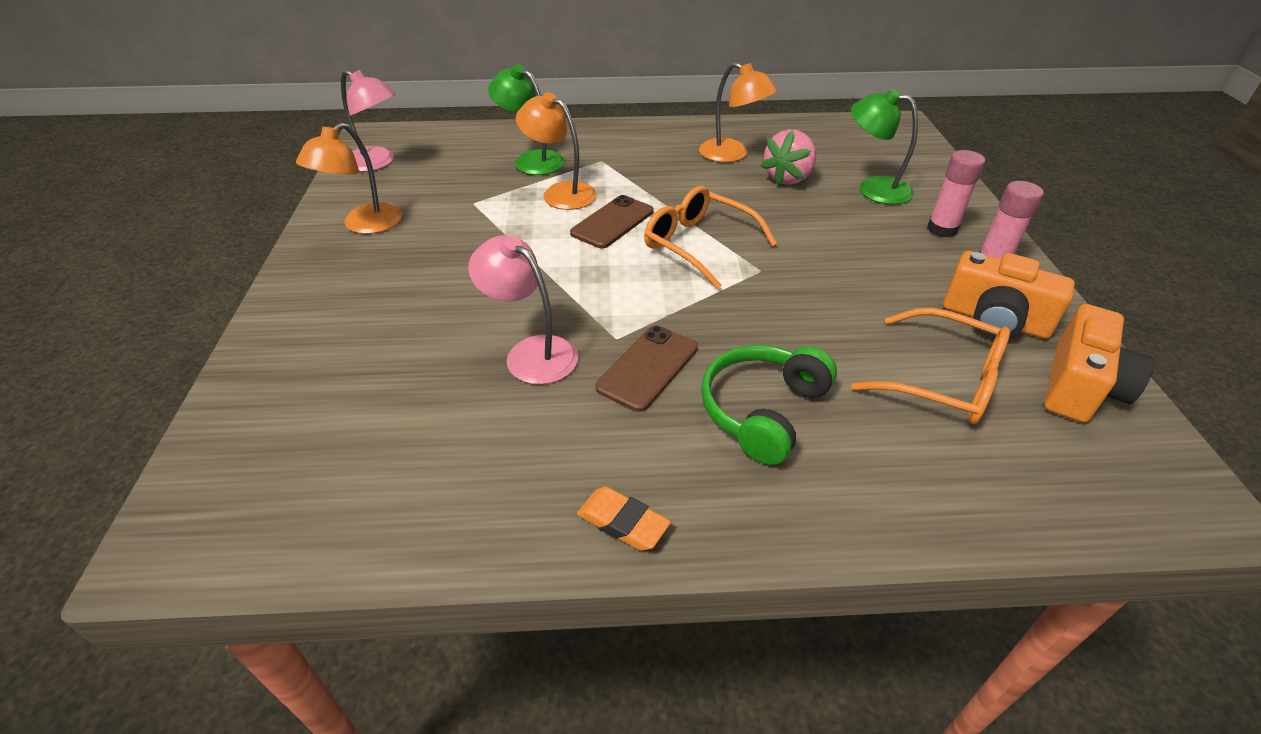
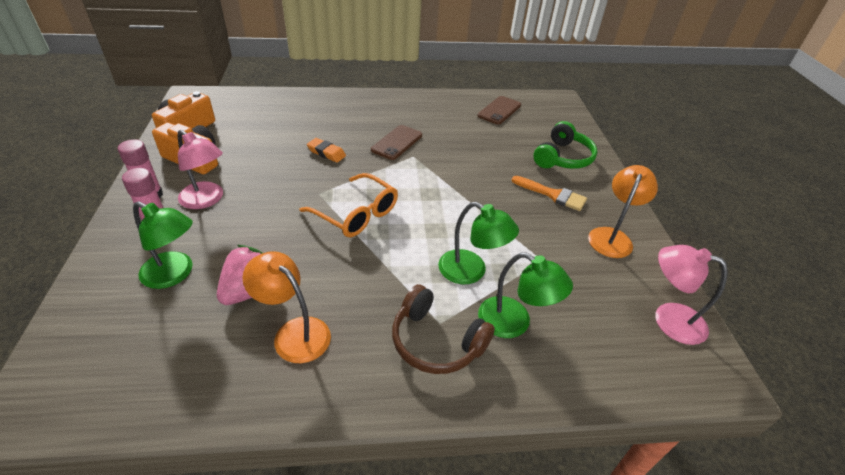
camera: 175 degrees right, 0 degrees up
(402, 275) = (553, 195): none -> orange brush
(531, 352) = (457, 150): pink lamp -> pink lamp (207, 200)
(560, 193) = (471, 271): orange lamp -> green lamp
(606, 150) = (436, 341): none -> brown headphones
(612, 222) = (421, 236): brown phone -> brown phone (499, 110)
(622, 523) = (407, 99): orange eraser -> orange eraser (326, 153)
(762, 410) = (345, 126): green headphones -> green headphones (562, 158)
(943, 380) = (251, 133): orange glasses -> none

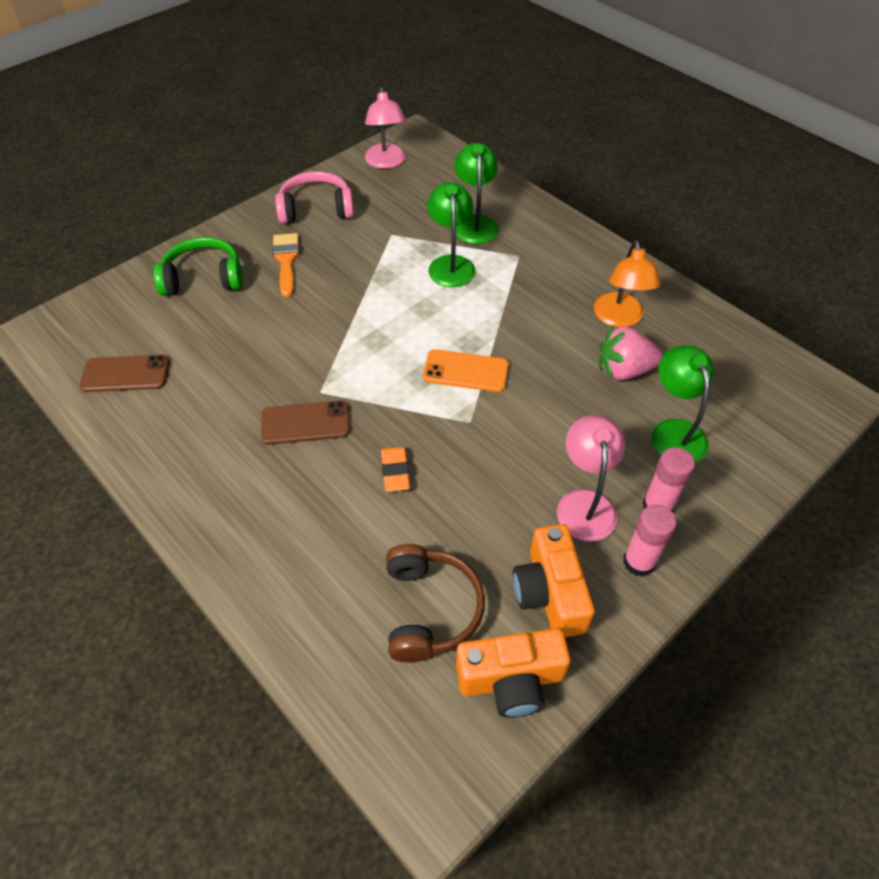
camera: 125 degrees left, 10 degrees up
(356, 214) = (465, 371): orange glasses -> orange phone
(436, 341) = (536, 249): brown headphones -> brown headphones (430, 609)
(612, 236) = (316, 209): orange lamp -> pink headphones

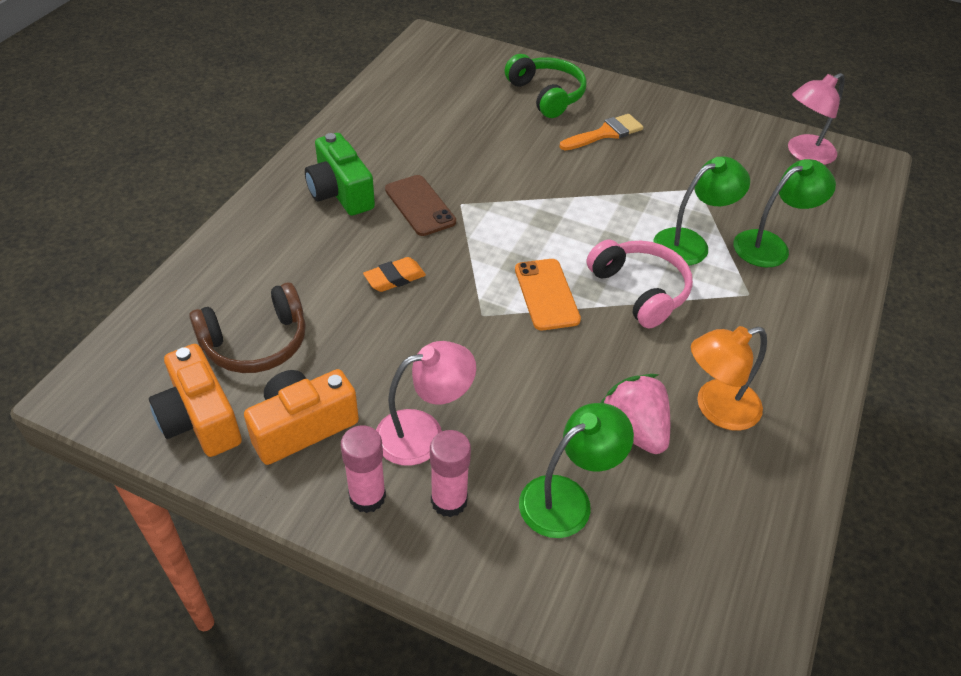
camera: 65 degrees right, 5 degrees down
(126, 374) = (415, 93): brown phone -> none
(247, 482) = (340, 192): none -> green camera
(316, 209) = (690, 129): pink headphones -> pink headphones (640, 290)

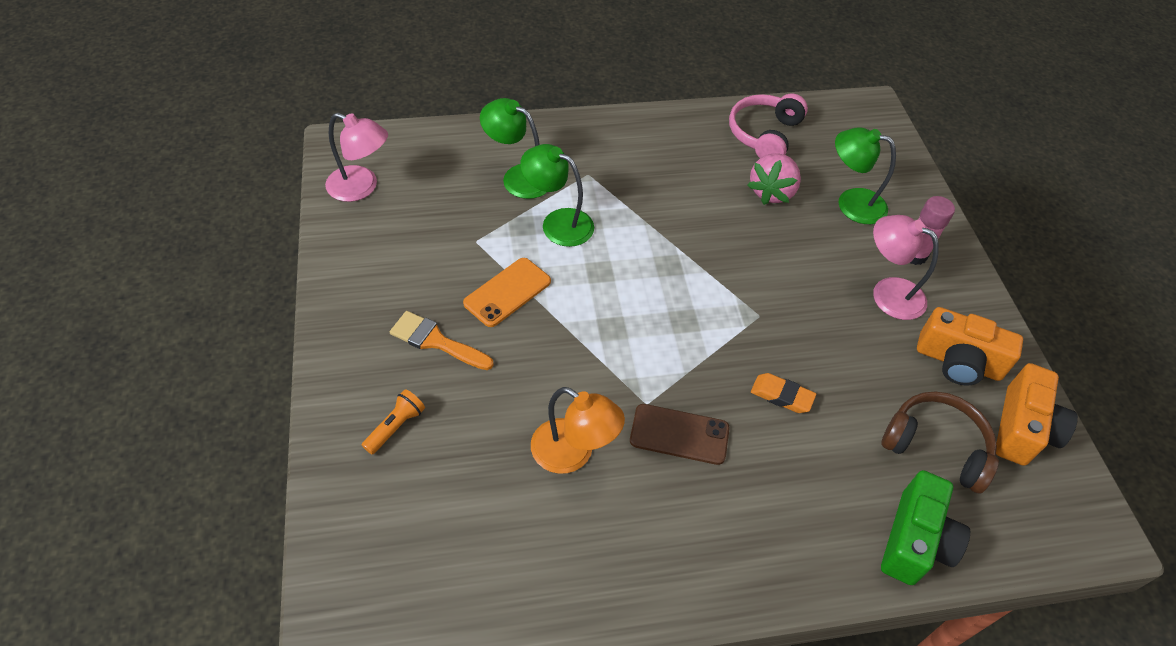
camera: 125 degrees left, 5 degrees up
(340, 192) = (723, 518): green camera -> green camera (915, 541)
(367, 497) = (957, 295): pink glue stick -> none
(420, 206) = (679, 434): brown phone -> brown phone turned 75 degrees clockwise
(546, 95) = (395, 427): green headphones -> orange flashlight
(546, 294) = (700, 286): orange phone -> orange phone (507, 292)
(640, 290) = (642, 234): pink headphones -> pink headphones (764, 134)
(716, 408) = (714, 160): orange lamp -> orange lamp (573, 453)

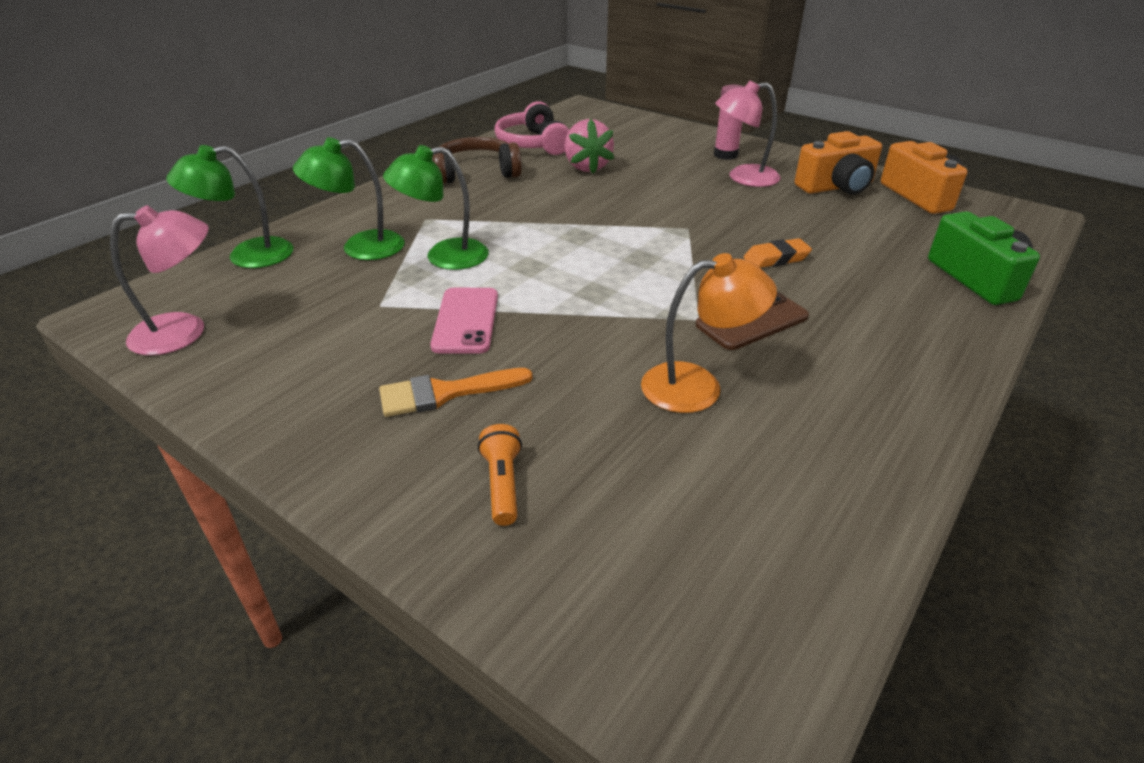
camera: 40 degrees left, 15 degrees down
(507, 292) = (465, 321): orange phone -> pink phone
(851, 203) = (647, 150): green lamp -> green lamp (247, 256)
(936, 446) = (899, 229): brown headphones -> brown headphones (476, 173)

